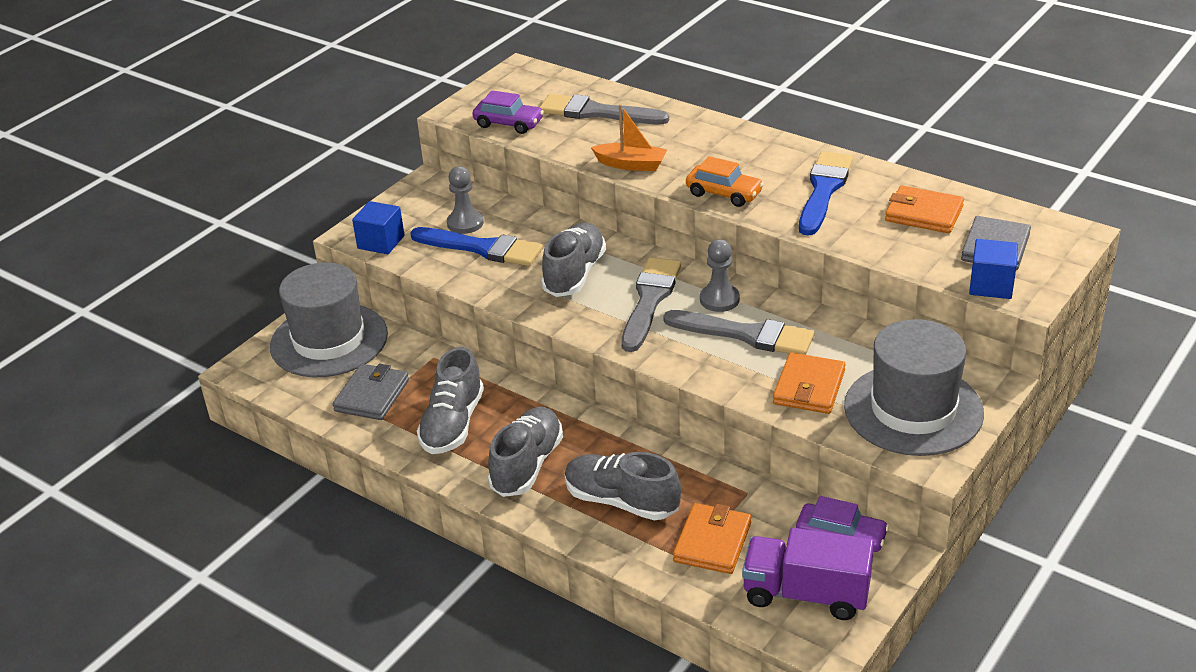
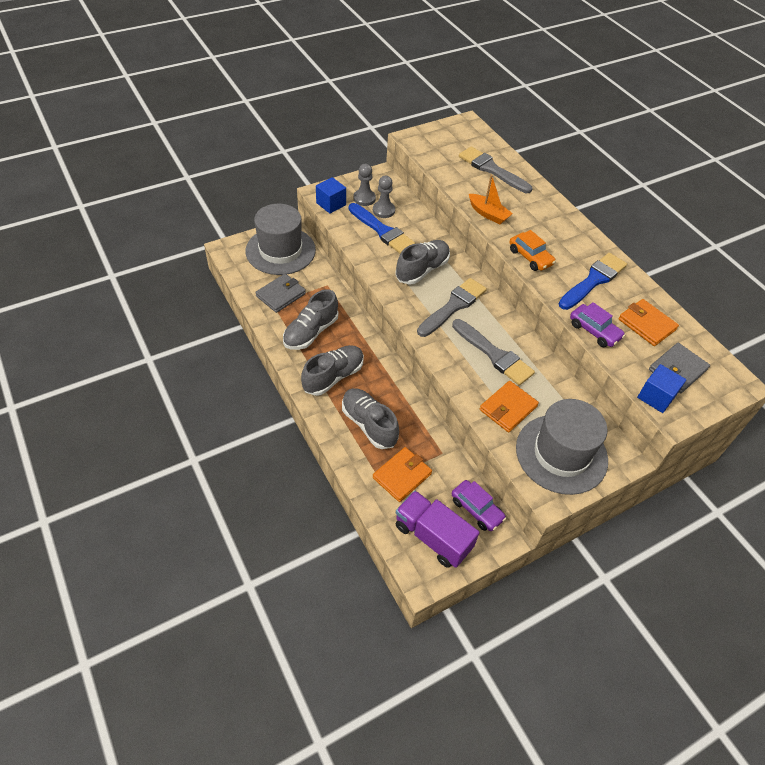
camera: 20 degrees right, 15 degrees up
(508, 123) = (436, 157): purple car -> purple car (594, 331)
(719, 299) = (494, 323): grey pawn -> grey pawn (364, 198)

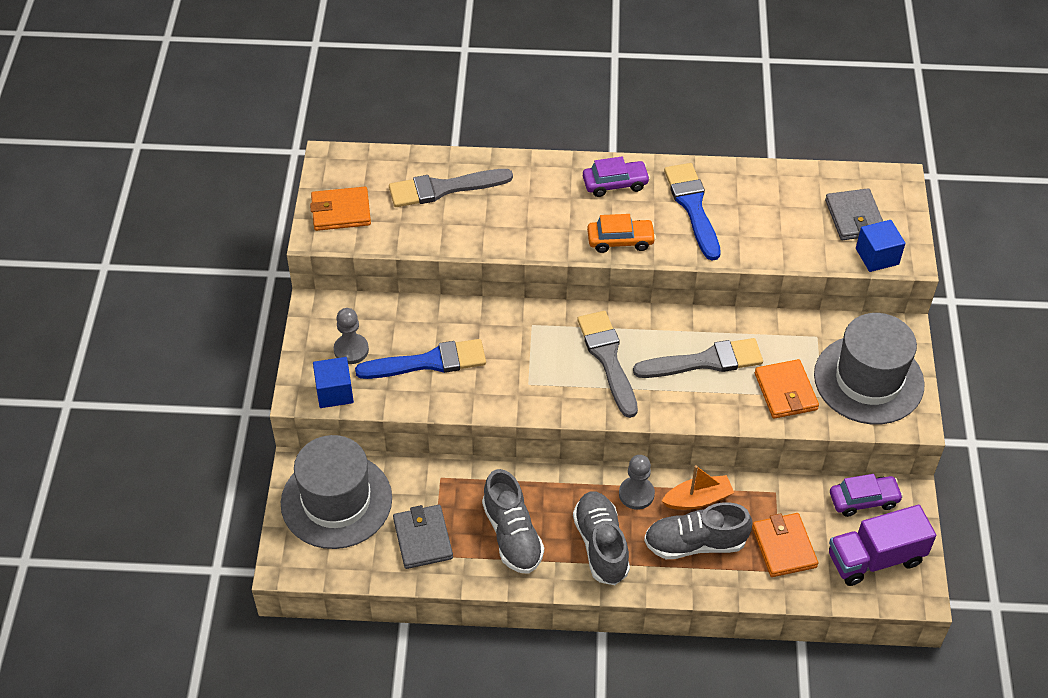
camera: 55 degrees left, 0 degrees up
(383, 210) = (390, 341): grey pawn -> grey pawn (636, 494)
(422, 270) = (527, 357): grey shoe -> none
(488, 214) = (521, 238): orange boat -> orange boat (698, 499)
(594, 331) = (764, 251): purple car -> purple car (615, 184)
(646, 324) = (782, 202): orange wallet -> orange wallet (341, 211)

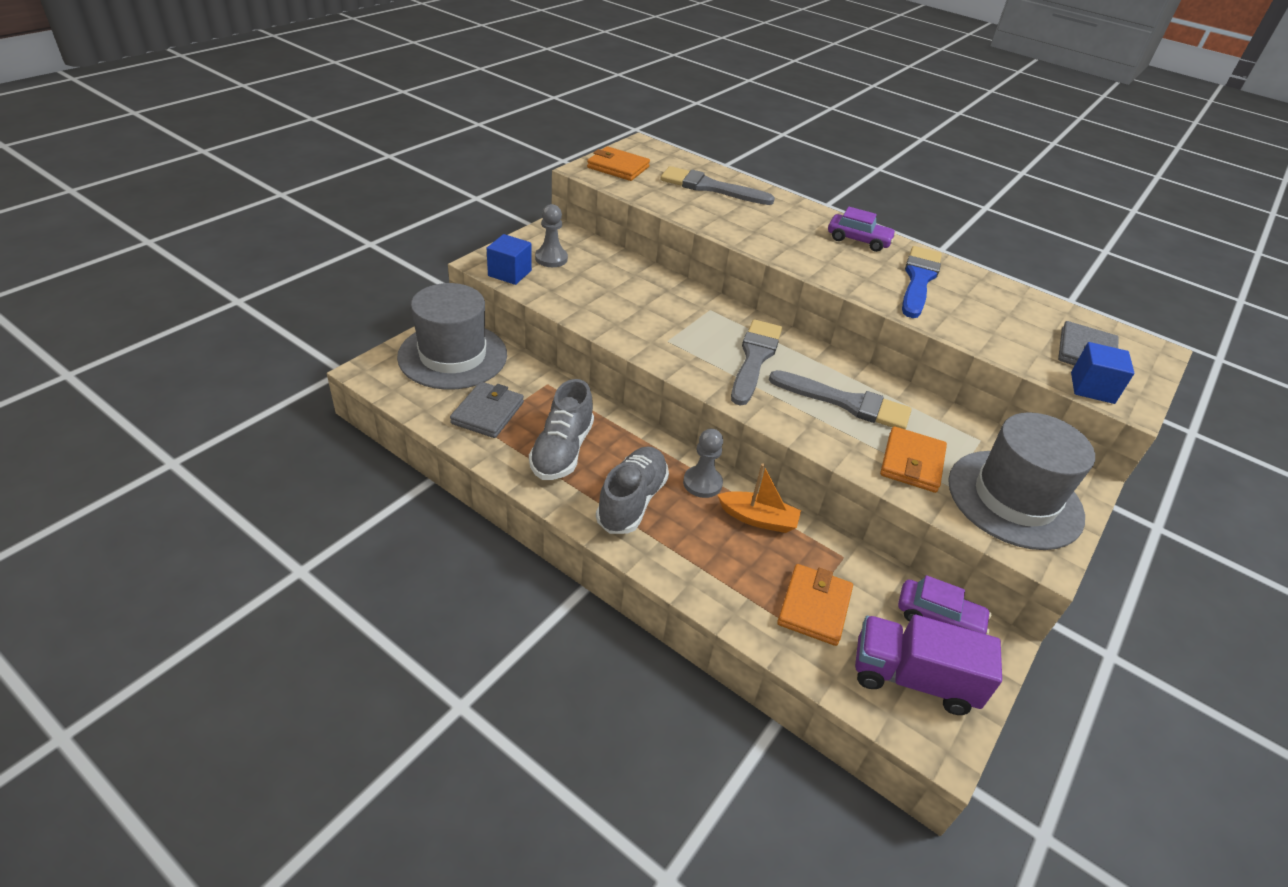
camera: 30 degrees right, 10 degrees down
(428, 362) = (601, 291): blue brush -> none
(620, 241) = (829, 270): orange car -> none
(695, 543) = (723, 551): grey shoe -> none

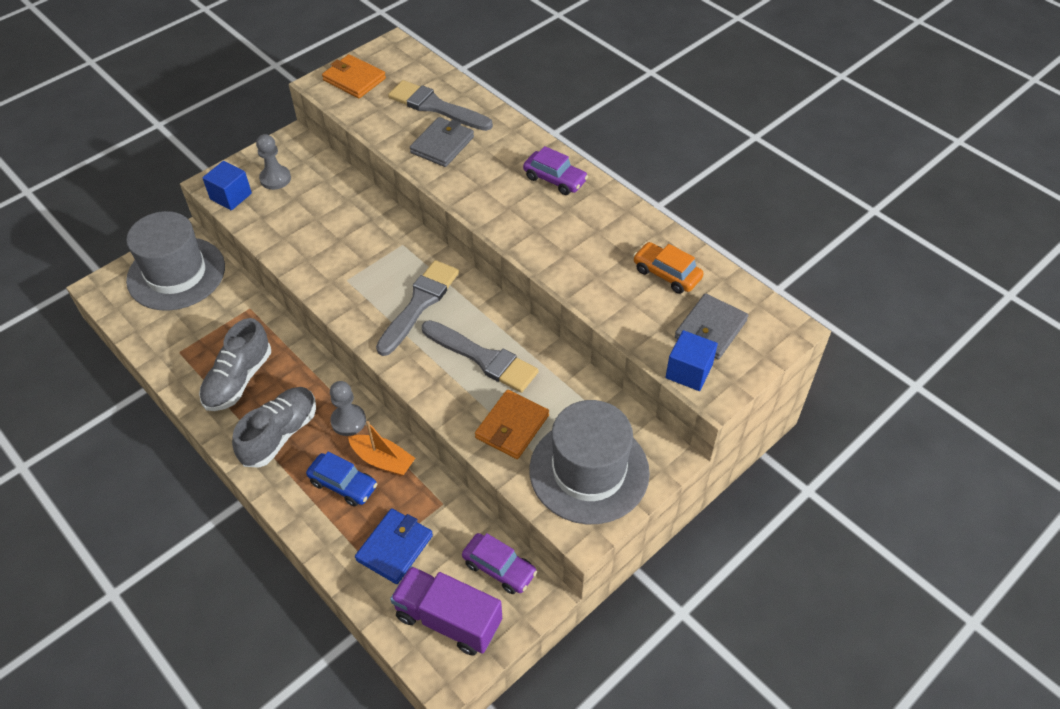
camera: 15 degrees right, 10 degrees up
(488, 413) = (188, 337): grey wallet -> grey wallet (442, 145)
(725, 546) = (343, 484): none -> blue car
(814, 607) = (395, 548): orange wallet -> blue wallet
(918, 280) = (589, 233): blue brush -> none
(1013, 310) = (666, 274): none -> orange car

